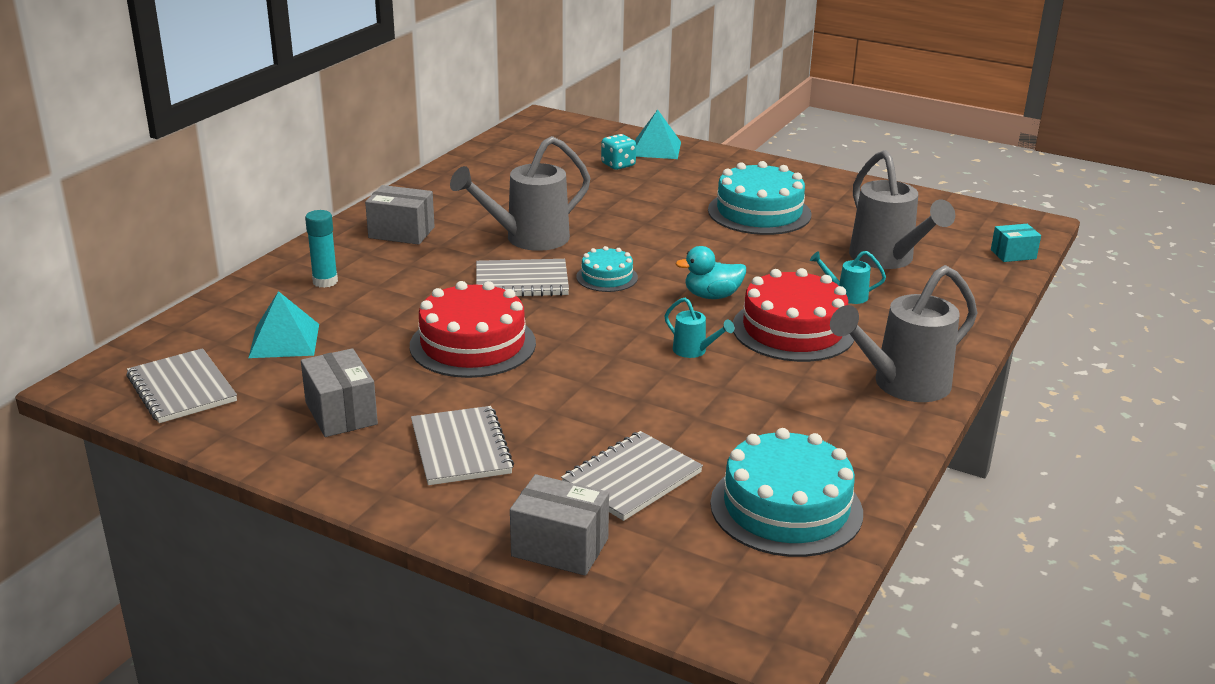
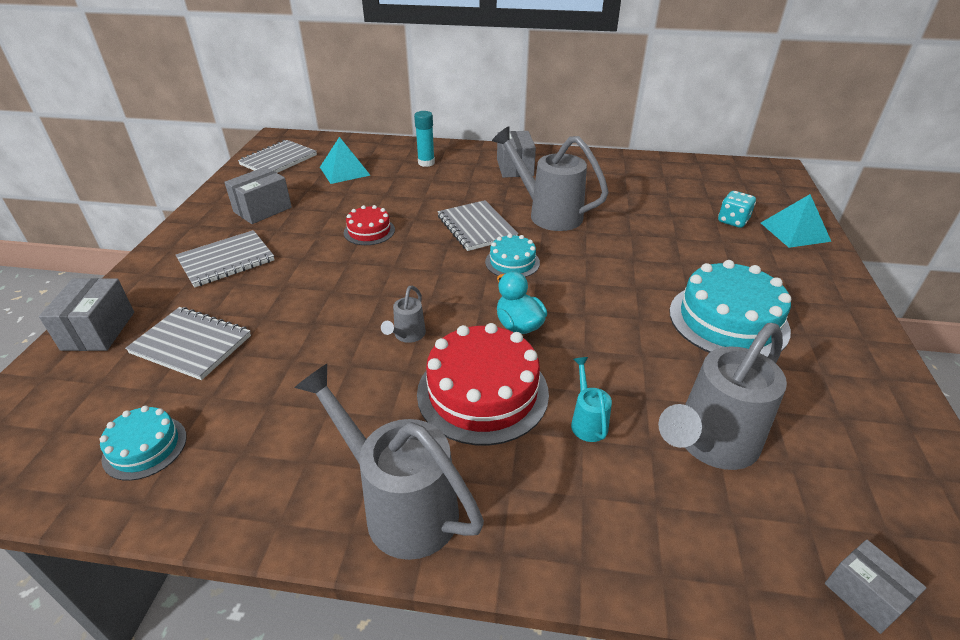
camera: 70 degrees right, 10 degrees up
(473, 344) = (369, 231): red cake -> red cake, size x0.54
(694, 351) = (407, 335): turquoise watering can -> grey watering can
(786, 508) = (145, 447): turquoise cake -> turquoise cake, size x0.54
(1013, 254) = (864, 595): turquoise box -> grey box

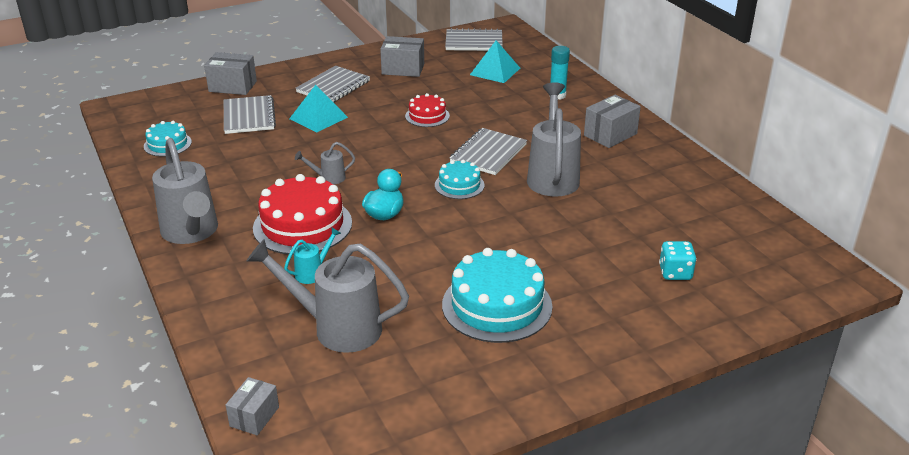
camera: 55 degrees right, 5 degrees down
(98, 331) = (232, 86): grey box -> grey box turned 45 degrees clockwise
(226, 260) = (333, 87): grey notebook -> grey notebook turned 75 degrees counterclockwise
(400, 506) = (191, 232): grey watering can -> grey watering can turned 150 degrees clockwise
(795, 232) = (705, 314): turquoise pyramid -> turquoise pyramid (318, 118)

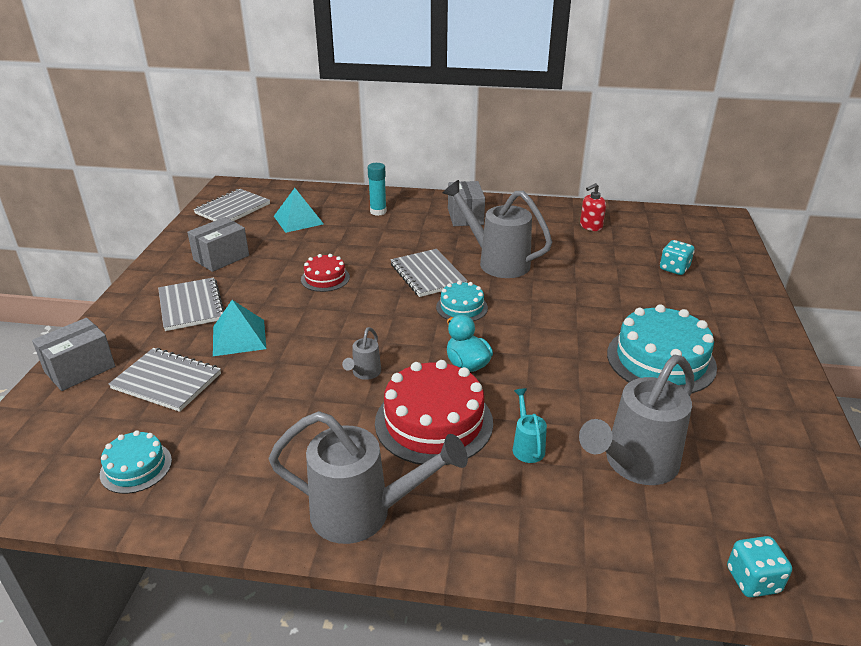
camera: 55 degrees left, 0 degrees up
(254, 416) = (753, 580): grey box -> turquoise dice
(692, 202) = (590, 226): none -> red soap dispenser

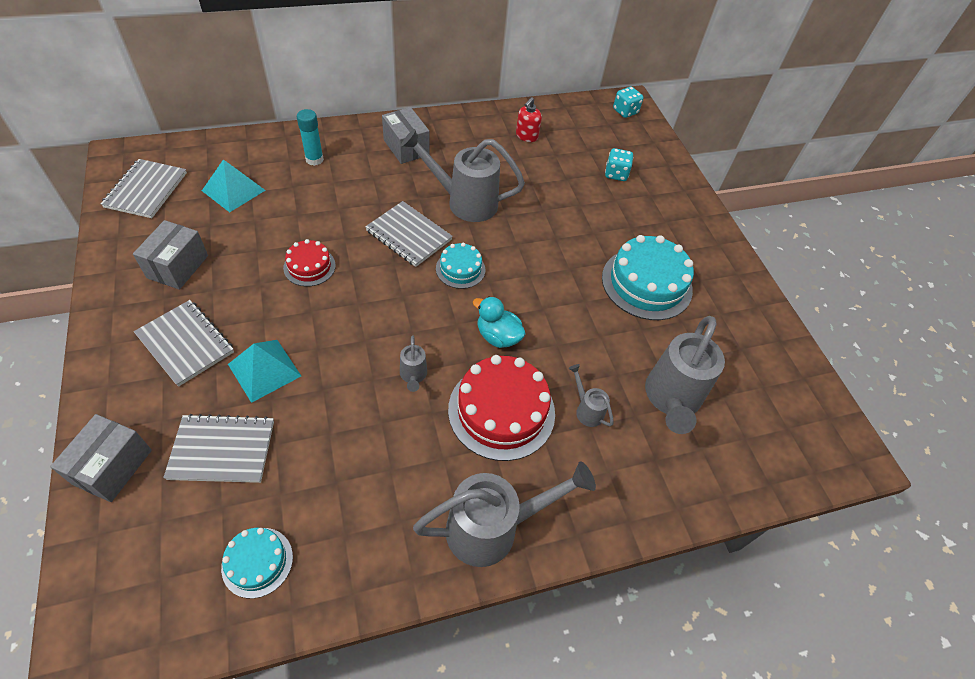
camera: 30 degrees left, 20 degrees up
(527, 446) = (587, 410): turquoise watering can -> grey watering can
(753, 580) = (785, 475): turquoise dice -> turquoise dice (625, 111)

